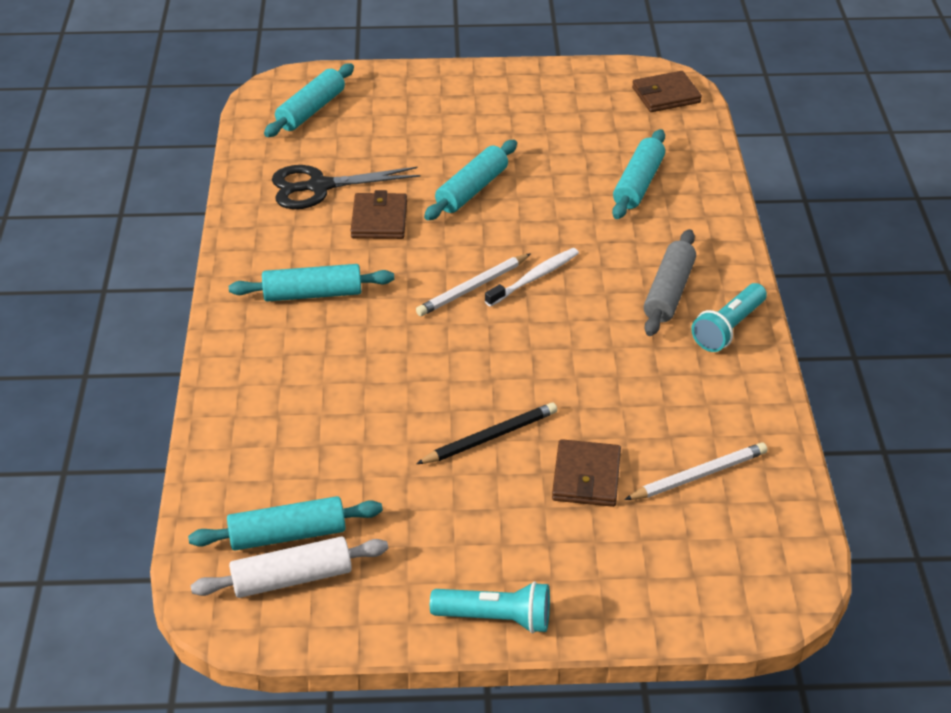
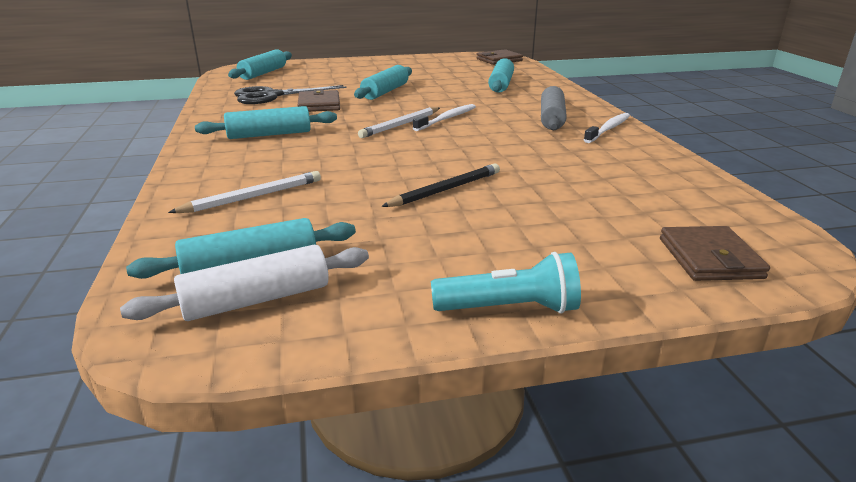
camera: 10 degrees left, 15 degrees down
(586, 477) = (546, 204): brown wallet -> brown wallet (709, 258)
(698, 475) = (646, 195): white pencil -> white pencil (253, 197)
(728, 328) = (608, 129): turquoise flashlight -> white toothbrush

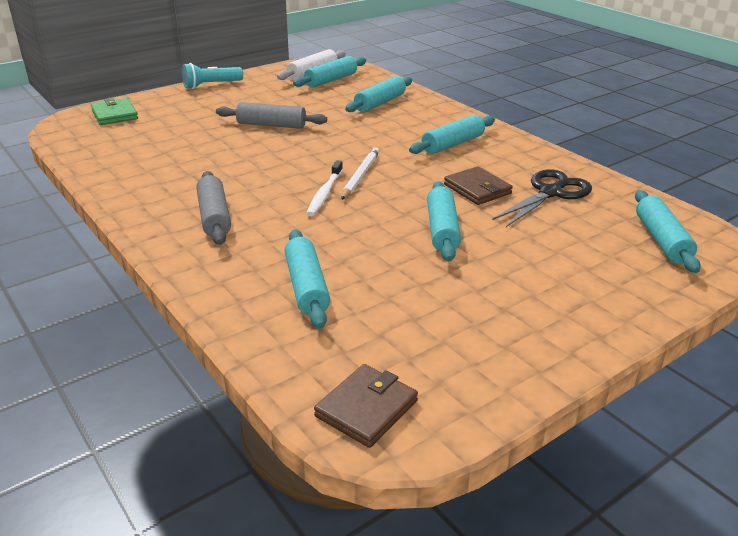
camera: 155 degrees right, 5 degrees up
(253, 197) = (380, 103): white pencil -> turquoise rolling pin
(445, 190) = (271, 125): black pencil -> grey rolling pin
(608, 129) = (152, 210): white toothbrush -> none
(709, 258) = (114, 115): brown wallet -> green wallet

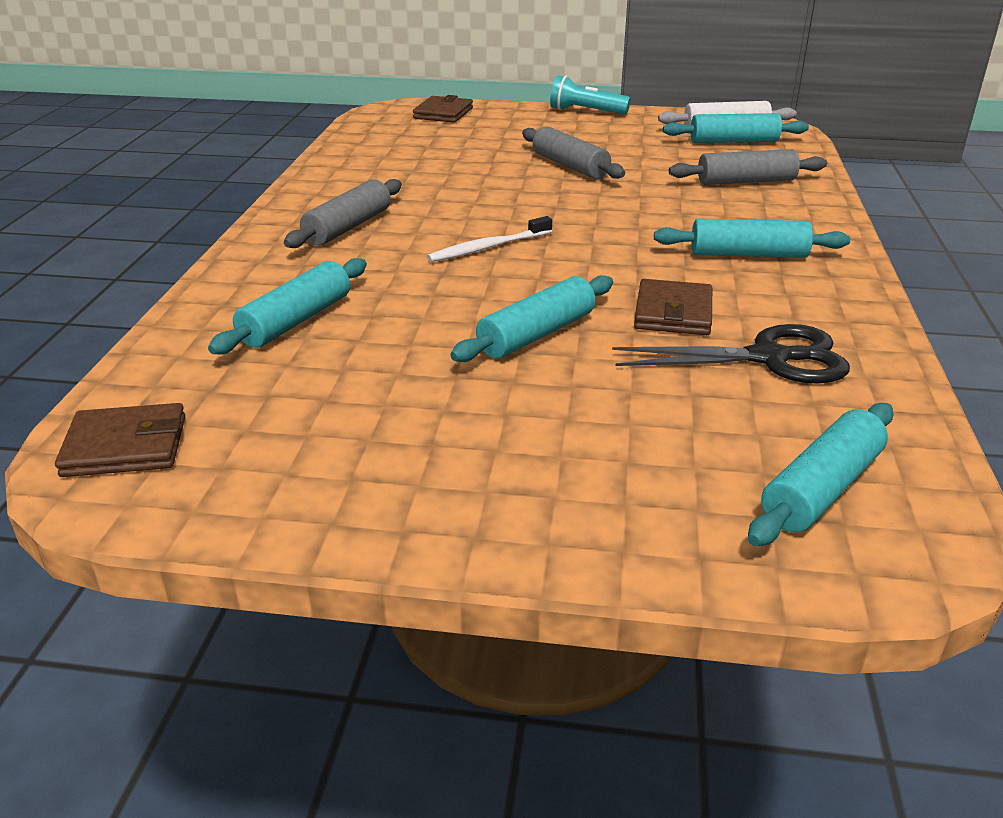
camera: 45 degrees right, 0 degrees up
(114, 115) = (443, 113): green wallet -> brown wallet
(360, 176) = (561, 245): white pencil -> none
(380, 103) = (746, 181): turquoise rolling pin -> grey rolling pin

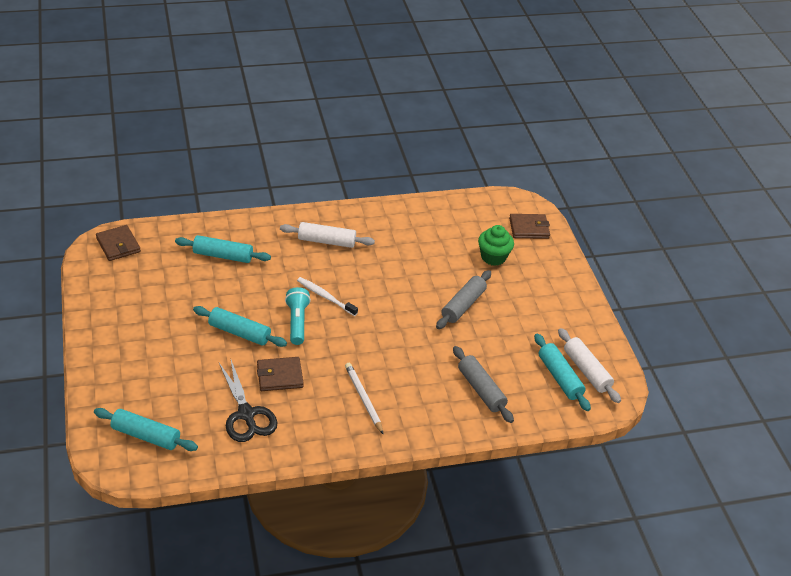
camera: 65 degrees right, 10 degrees up
(348, 227) = (326, 241): grey rolling pin -> white rolling pin
(483, 137) = (493, 257): none -> green cupcake
(585, 111) = (578, 294): turquoise flashlight -> turquoise flashlight (297, 322)
(748, 254) = (363, 399): turquoise rolling pin -> white pencil

